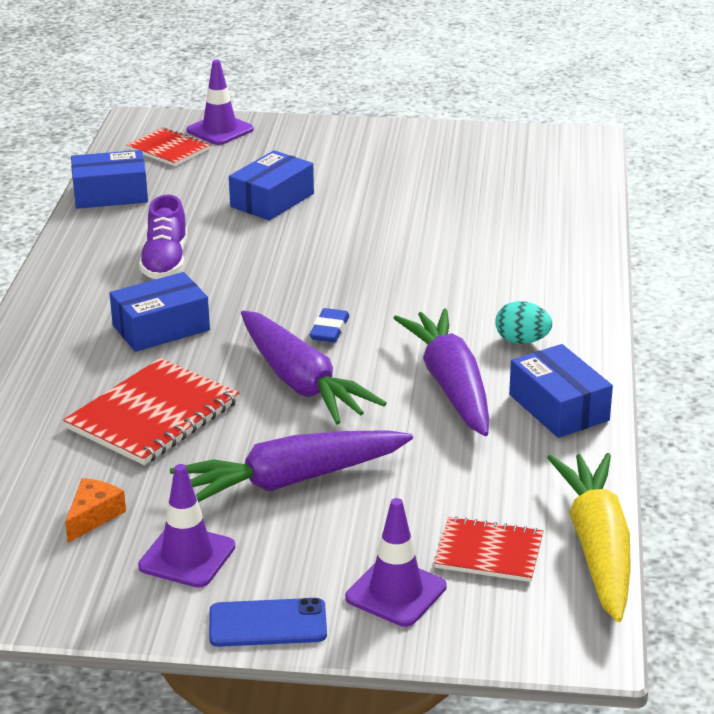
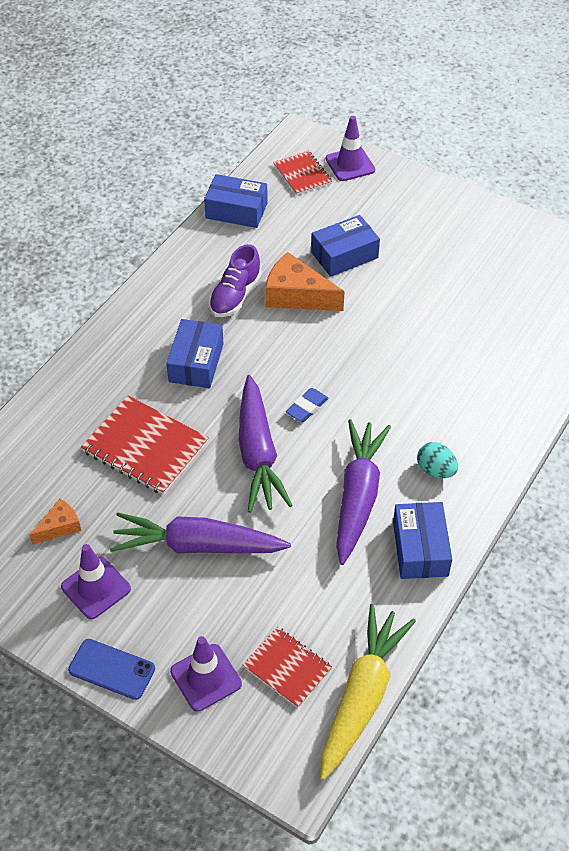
camera: 25 degrees right, 20 degrees up
(153, 415) = (145, 447): red notebook -> red notebook turned 60 degrees clockwise
(161, 328) = (196, 362): blue box -> blue box turned 75 degrees counterclockwise
(241, 244) = (297, 295): none -> orange cheese

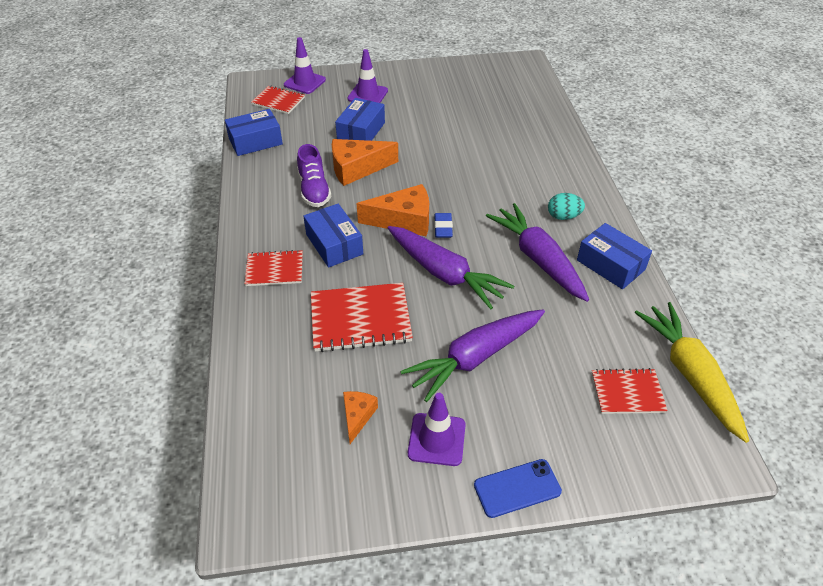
camera: 40 degrees left, 5 degrees down
(125, 355) = (274, 269): none -> red notebook
(206, 677) = (586, 440): purple traffic cone -> purple traffic cone (367, 95)
(280, 377) = (403, 220): none -> orange cheese

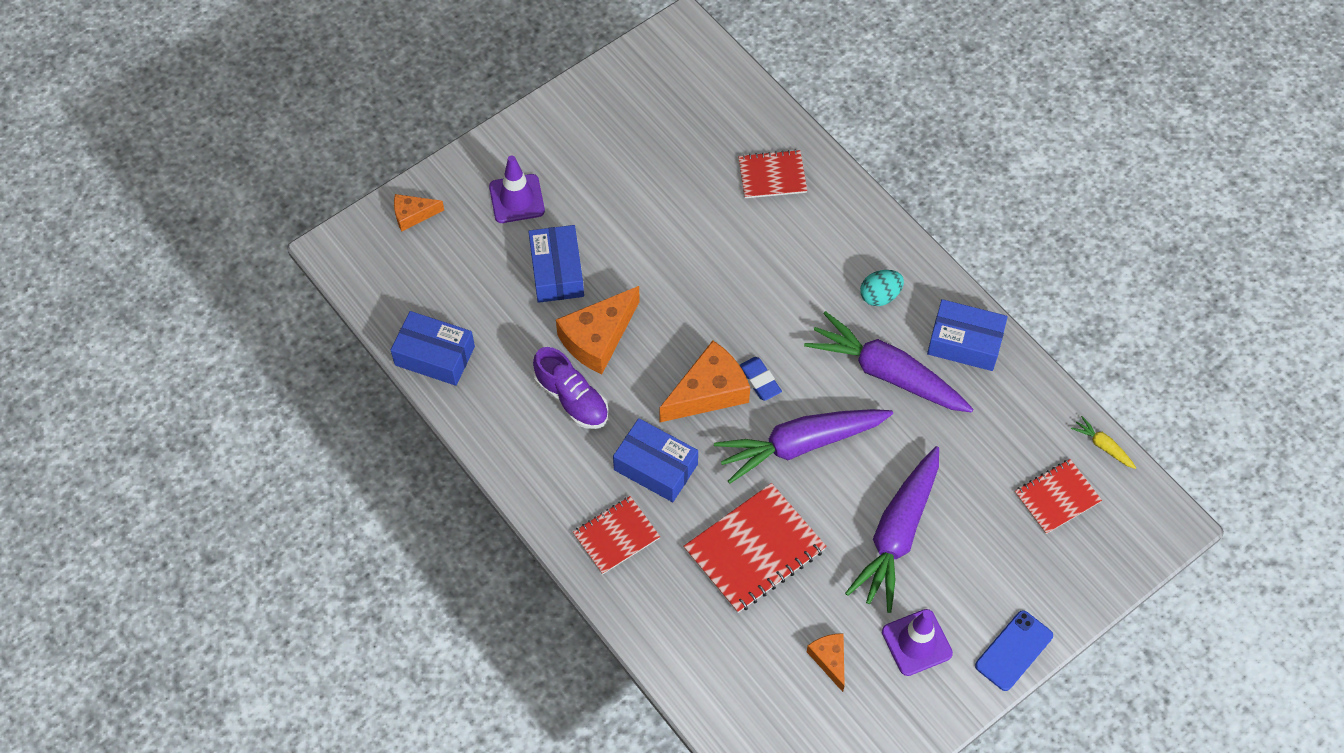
camera: 30 degrees left, 15 degrees up
(255, 141) = (434, 356): blue box -> blue box turned 75 degrees clockwise
(278, 101) = (405, 268): red notebook -> red notebook (772, 175)
(304, 82) = (413, 215): purple traffic cone -> orange cheese
(444, 273) = (801, 444): purple carrot -> purple carrot turned 150 degrees clockwise
(690, 375) = (1103, 446): yellow carrot -> yellow carrot, size x0.41

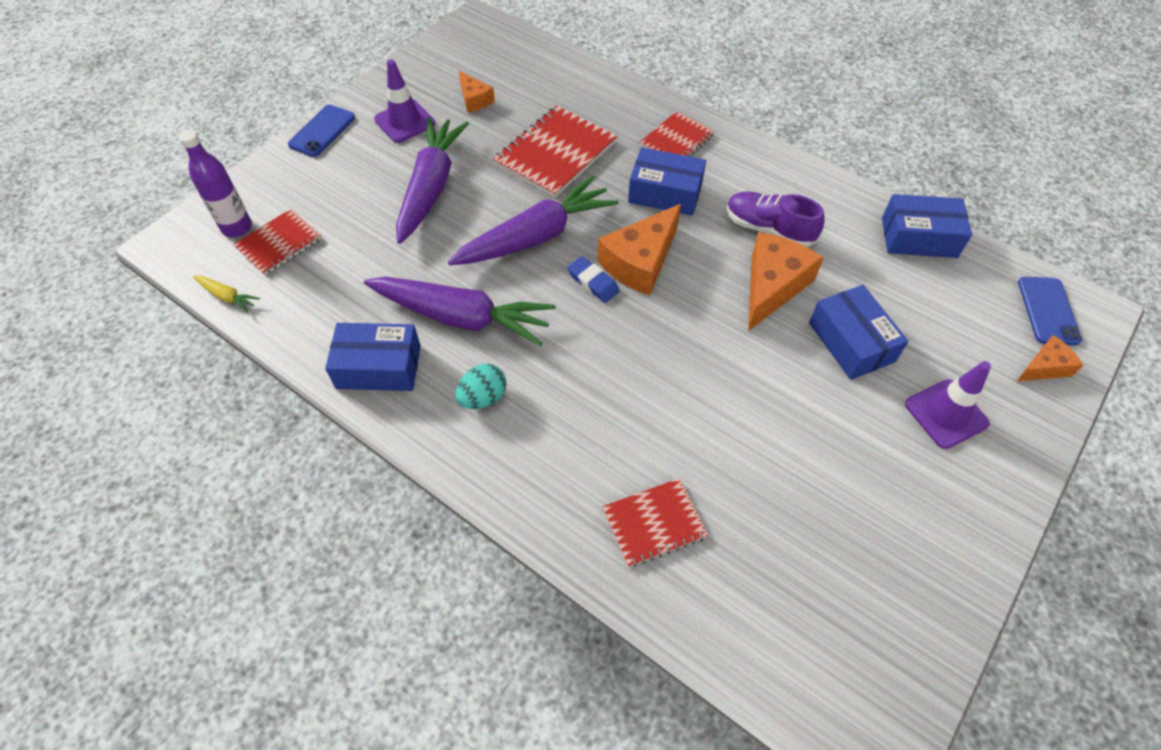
camera: 165 degrees right, 5 degrees down
(372, 259) = (1048, 311): none -> blue phone
(1101, 528) = (237, 227): none -> purple bottle

